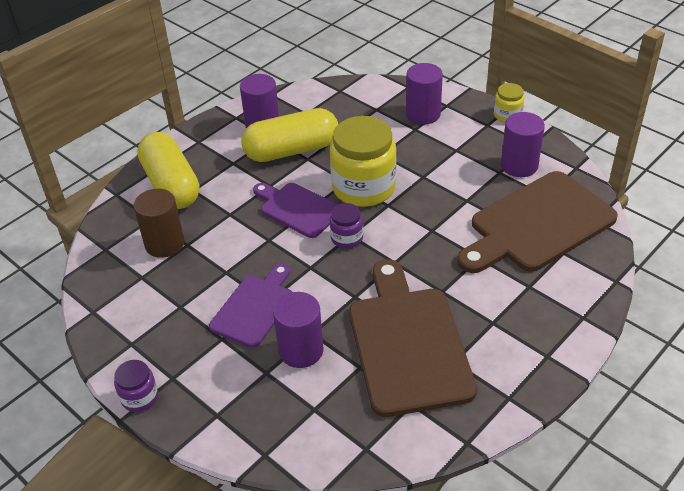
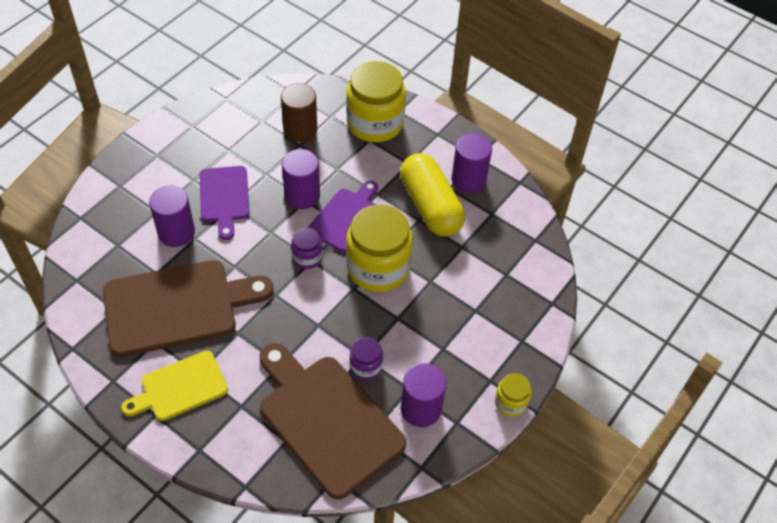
camera: 80 degrees right, 10 degrees up
(139, 397) = (140, 139): purple jar -> purple jar (366, 366)
(171, 185) = (375, 123): yellow capsule -> yellow jar
(254, 308) = (224, 197): purple cutting board -> purple cutting board turned 60 degrees clockwise
(423, 114) = (502, 318): purple cylinder -> purple cylinder (302, 195)
(512, 336) = (180, 387): none -> yellow cutting board

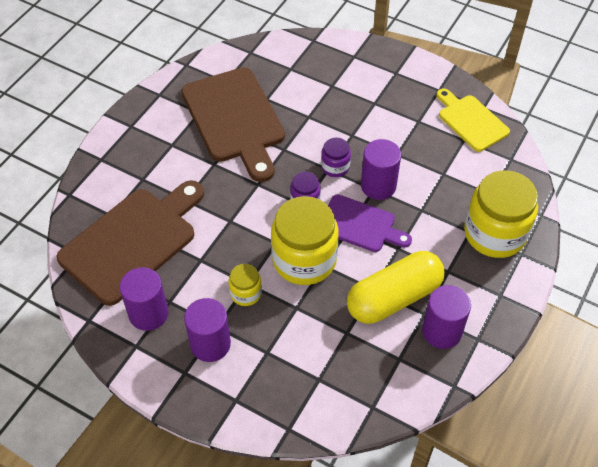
camera: 85 degrees right, 0 degrees up
(176, 232) = (312, 103): purple cylinder -> purple cylinder (210, 344)
(180, 387) = (156, 136): yellow cutting board -> yellow cutting board (471, 121)
(224, 197) = (360, 128): purple cutting board -> none
(300, 130) = (463, 171): brown cylinder -> none
(366, 366) = (190, 264): purple jar -> purple jar (335, 167)
(510, 402) = (161, 393): yellow jar -> yellow jar (246, 293)

